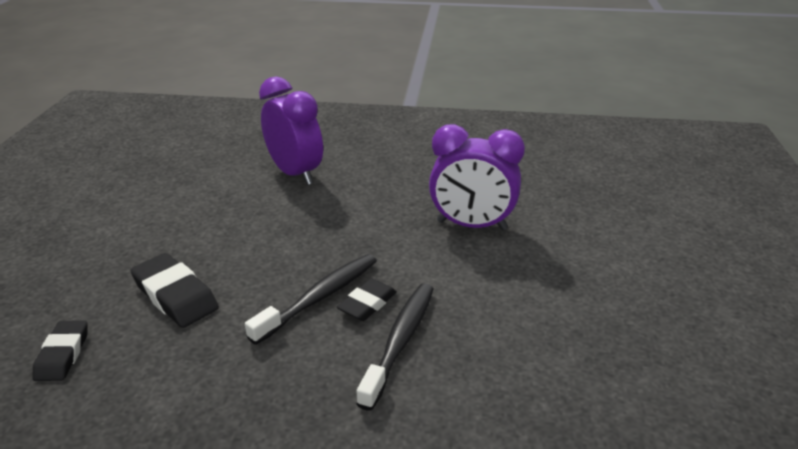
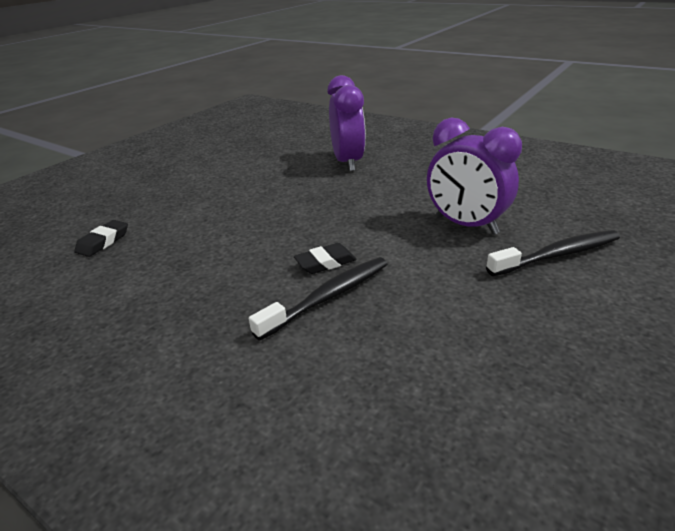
camera: 30 degrees right, 0 degrees up
(175, 295) = (198, 224): black eraser -> none
(320, 297) = (293, 249): black toothbrush -> black toothbrush (557, 255)

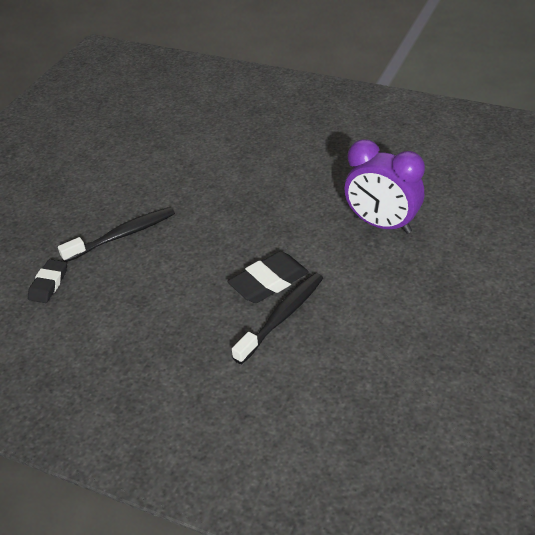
camera: 10 degrees left, 10 degrees up
(325, 262) = (268, 282): black eraser -> black eraser, size x1.53
(348, 162) = (251, 150): purple clock -> none
(557, 255) = (460, 250): black toothbrush -> black toothbrush (123, 235)

